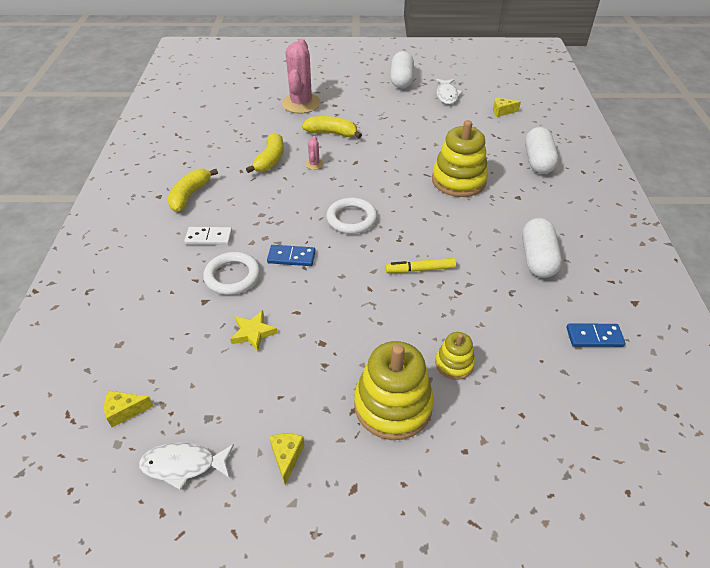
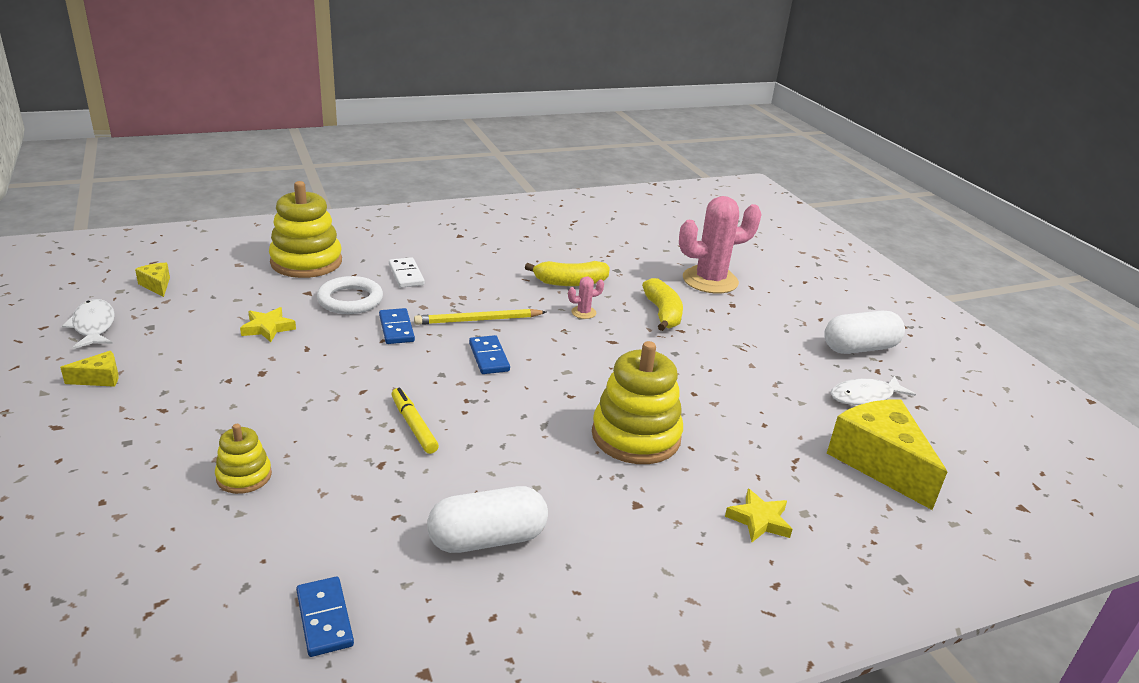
camera: 65 degrees right, 15 degrees down
(190, 195) = (471, 250): yellow banana -> none
(300, 214) = (478, 320): none -> yellow pencil
(351, 219) = (489, 357): white ring -> blue domino
(393, 405) = (171, 436): yellow stacking toy -> yellow stacking toy (306, 262)
(502, 111) = (879, 463): yellow cheese -> yellow cheese, size x2.27
(538, 161) = (759, 520): white capsule -> yellow star

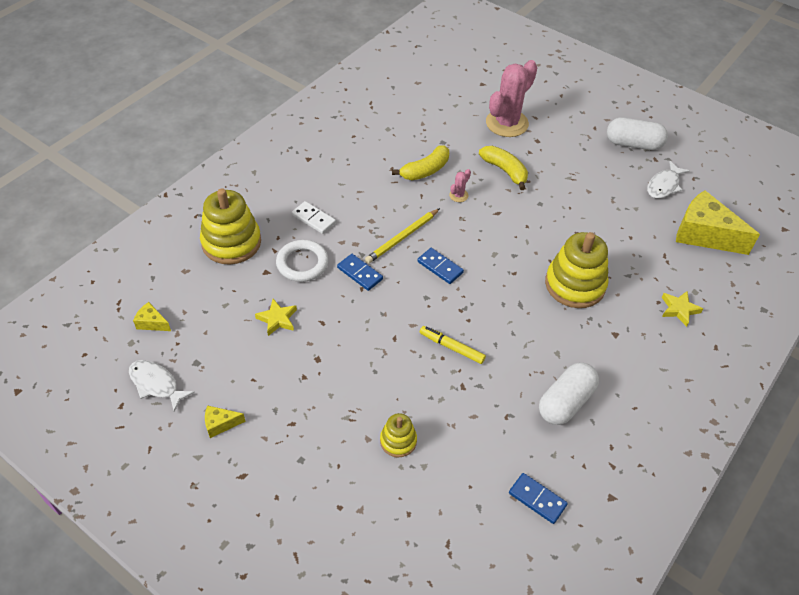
camera: 30 degrees left, 20 degrees up
(99, 378) = (220, 424): yellow cheese -> yellow cheese turned 135 degrees counterclockwise
(859, 348) = (633, 144): white capsule -> white capsule turned 60 degrees clockwise

